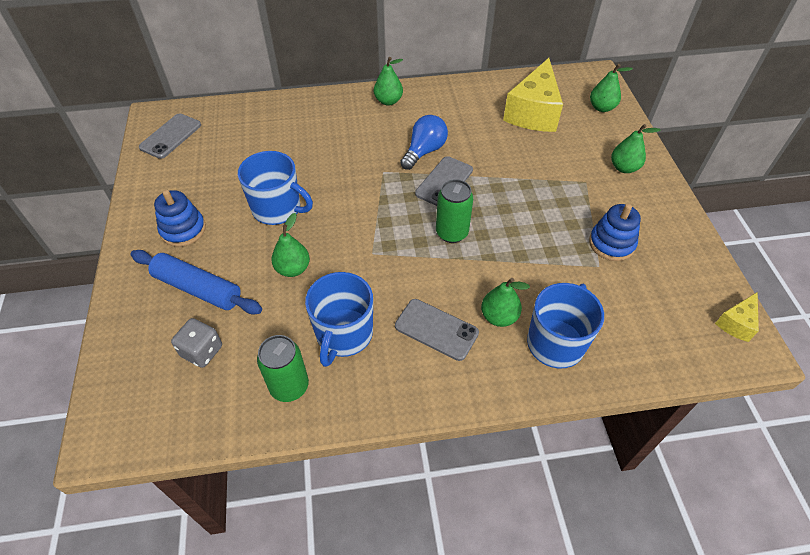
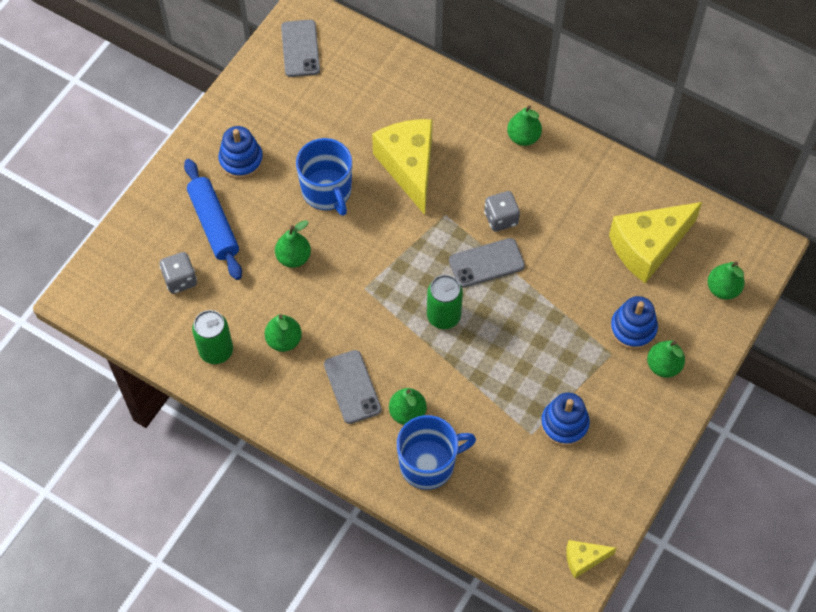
camera: 40 degrees right, 10 degrees up
(171, 136) = (300, 48): grey phone -> grey phone turned 75 degrees counterclockwise
(327, 159) = (409, 167): none -> yellow cheese
(344, 335) = (284, 340): blue mug -> green pear
(424, 151) = (501, 218): blue light bulb -> grey dice
(580, 160) = (633, 329): none -> blue stacking toy

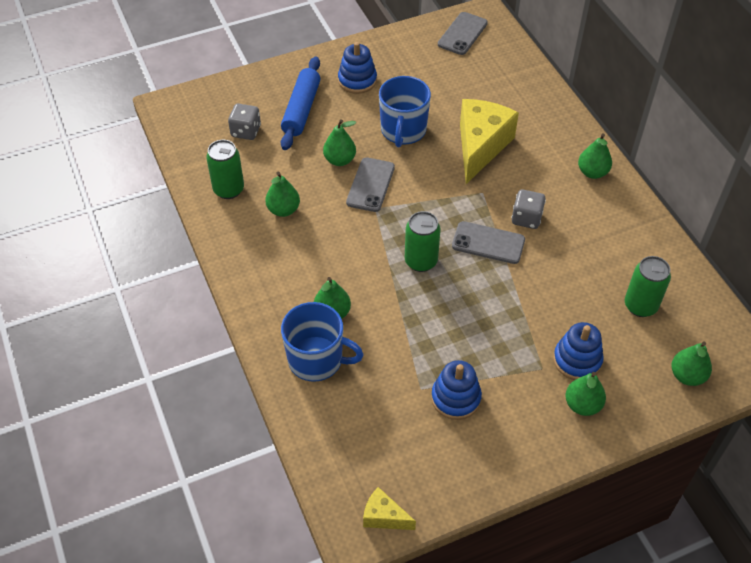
camera: 35 degrees right, 10 degrees down
(352, 387) = (306, 270): grey phone -> grey phone (370, 185)
(648, 247) = (640, 306): yellow cheese -> green can

